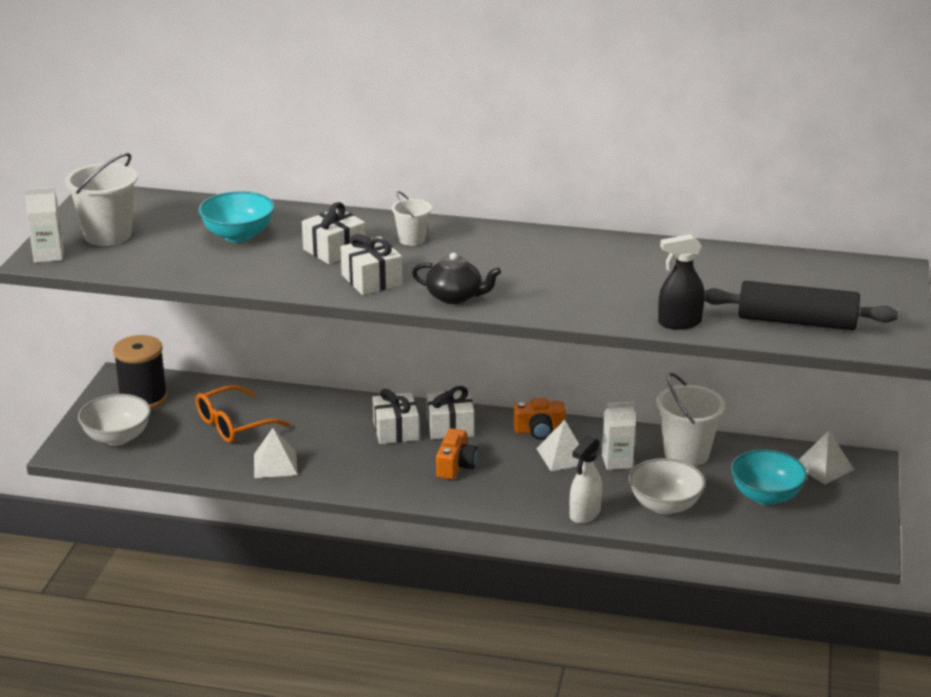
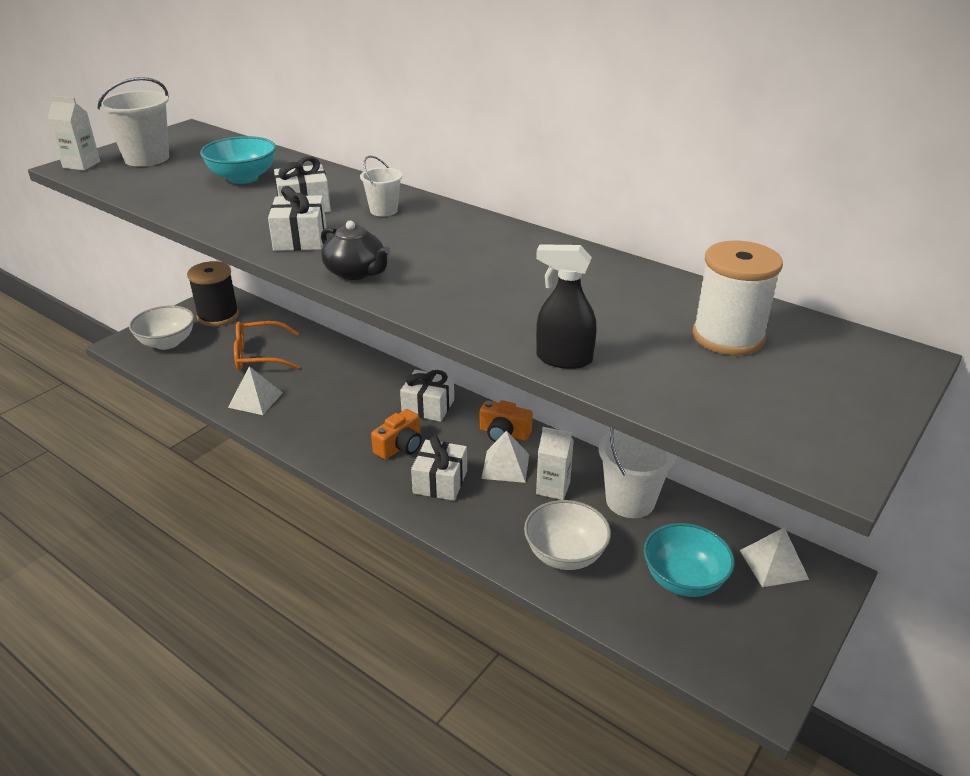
camera: 25 degrees right, 5 degrees up
(396, 430) = (379, 397): white gift -> white gift (440, 482)
(584, 514) = (476, 537): white spray bottle -> none
(774, 281) = (728, 337): none -> white spool
(796, 321) = (715, 395): black rolling pin -> none

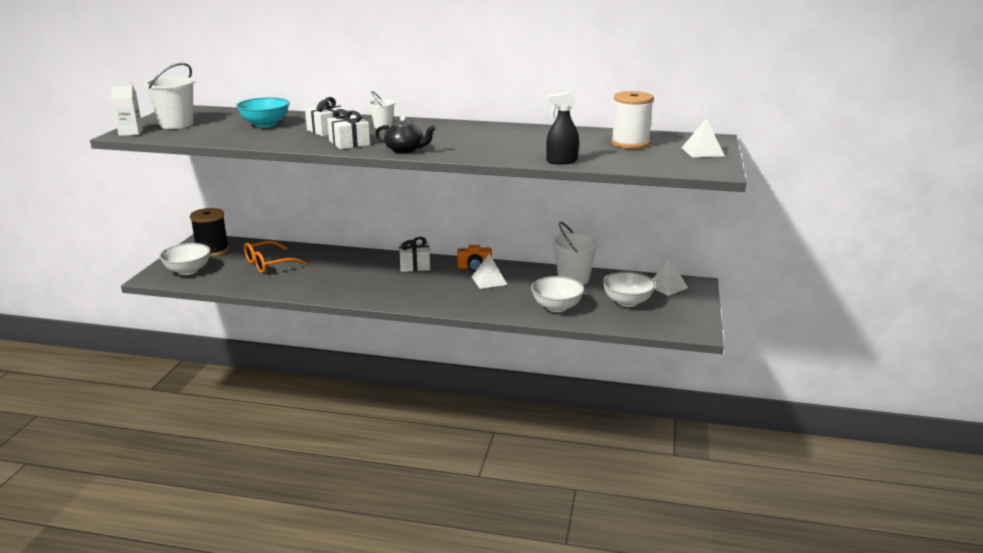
camera: 25 degrees left, 10 degrees down
(255, 400) = (291, 285): white pyramid -> white pyramid (702, 151)
(400, 446) = (415, 285): orange camera -> none
(440, 482) = (456, 295): white gift -> none
(553, 488) = (525, 283): white carton -> none
(683, 579) = (627, 302): turquoise bowl -> white bowl

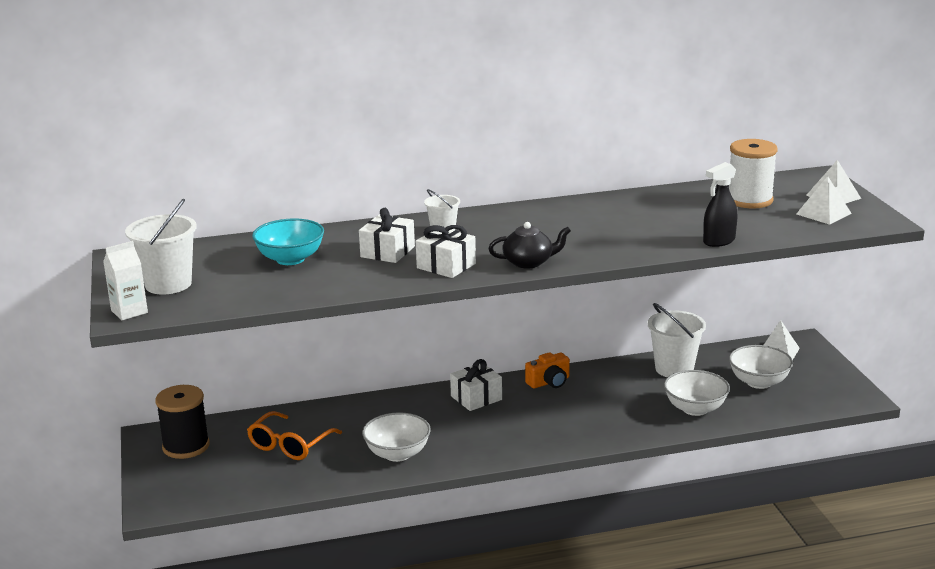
camera: 25 degrees left, 0 degrees up
(188, 271) = (191, 484): white bowl -> white bowl (397, 454)
(489, 280) = (585, 395): white pyramid -> white pyramid (823, 213)

